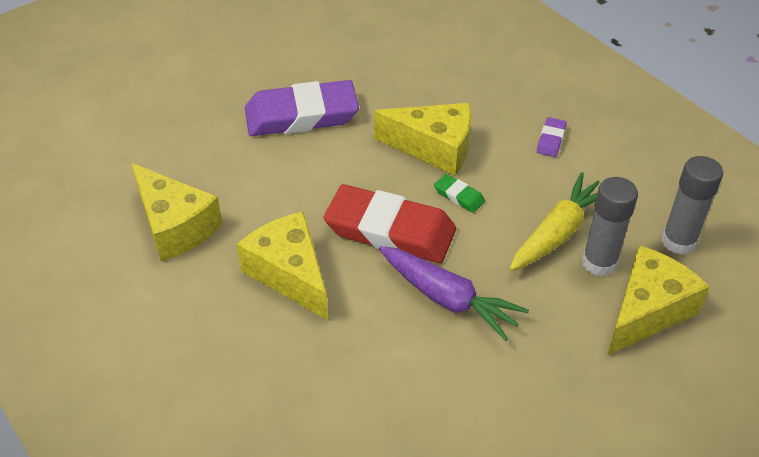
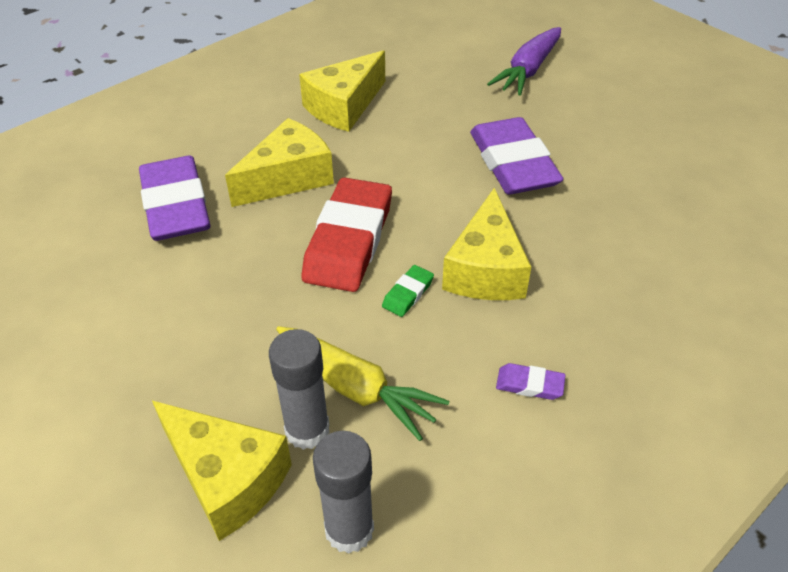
camera: 85 degrees right, 0 degrees up
(317, 369) = (176, 205): none -> purple eraser
(447, 299) = (254, 289): purple carrot -> purple carrot (528, 70)

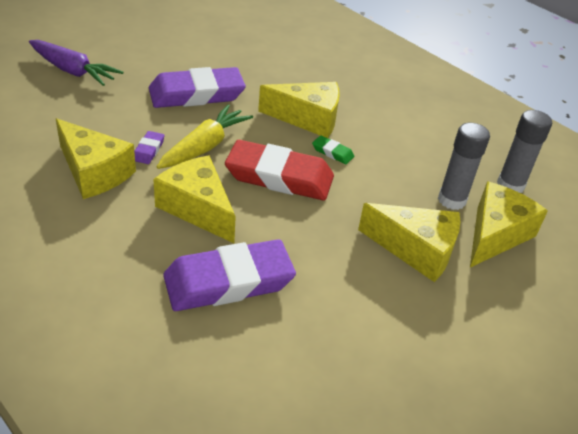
camera: 95 degrees left, 5 degrees down
(204, 371) = (416, 250): none -> yellow cheese
(355, 388) = (415, 179): yellow carrot -> yellow carrot (204, 147)
(529, 384) = (399, 114): purple eraser -> purple eraser (148, 150)

